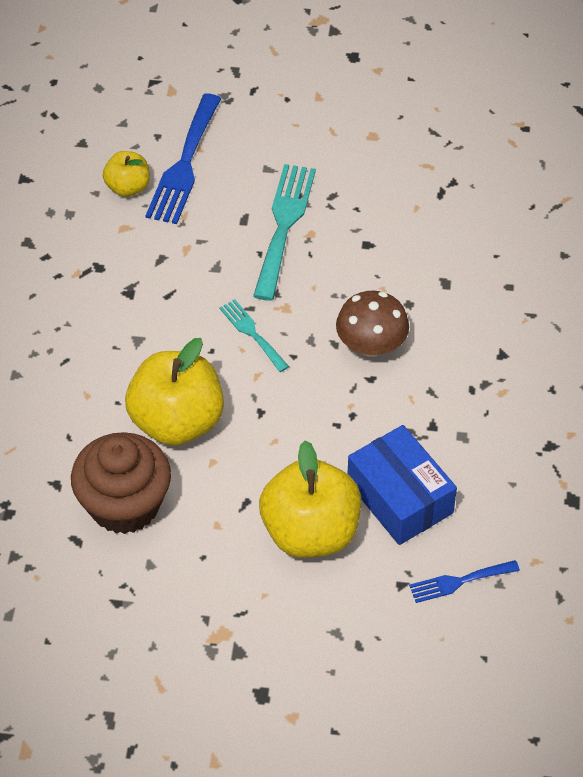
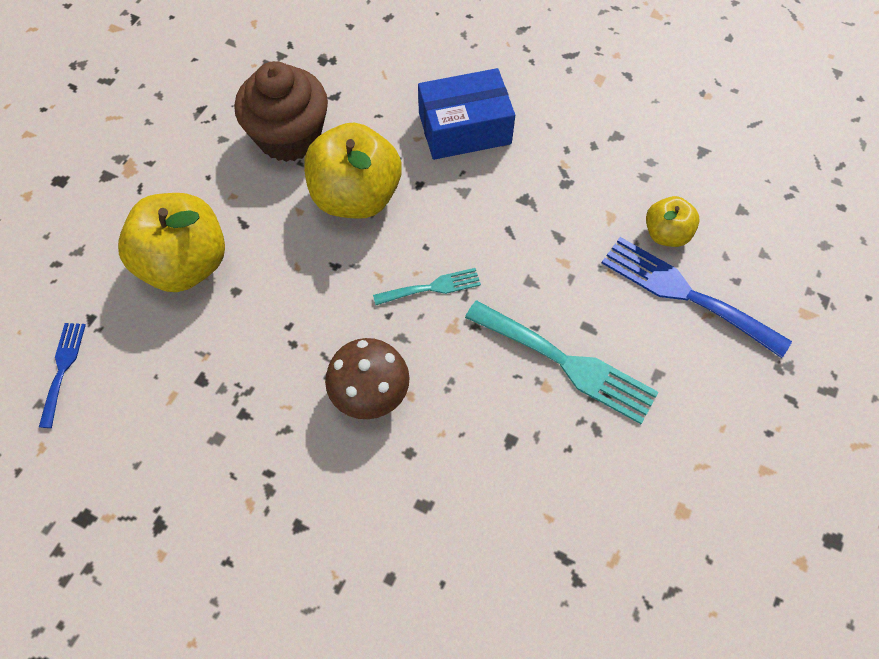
camera: 110 degrees right, 10 degrees up
(400, 497) = (179, 351): blue box -> blue box (464, 128)

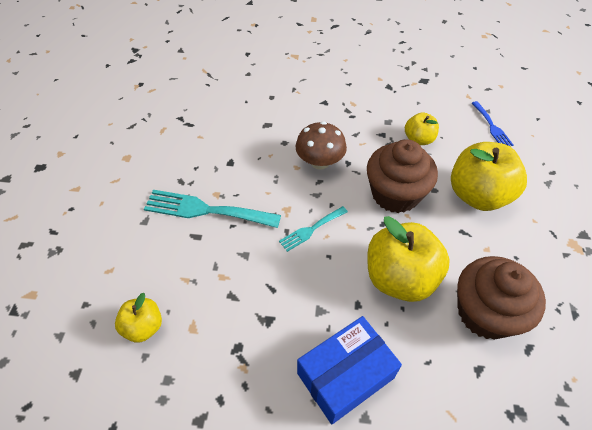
camera: 160 degrees right, 10 degrees down
(194, 383) = (418, 139): none -> yellow apple
(292, 302) = (395, 194): none -> brown cupcake
(685, 293) = (126, 281): blue fork -> none

